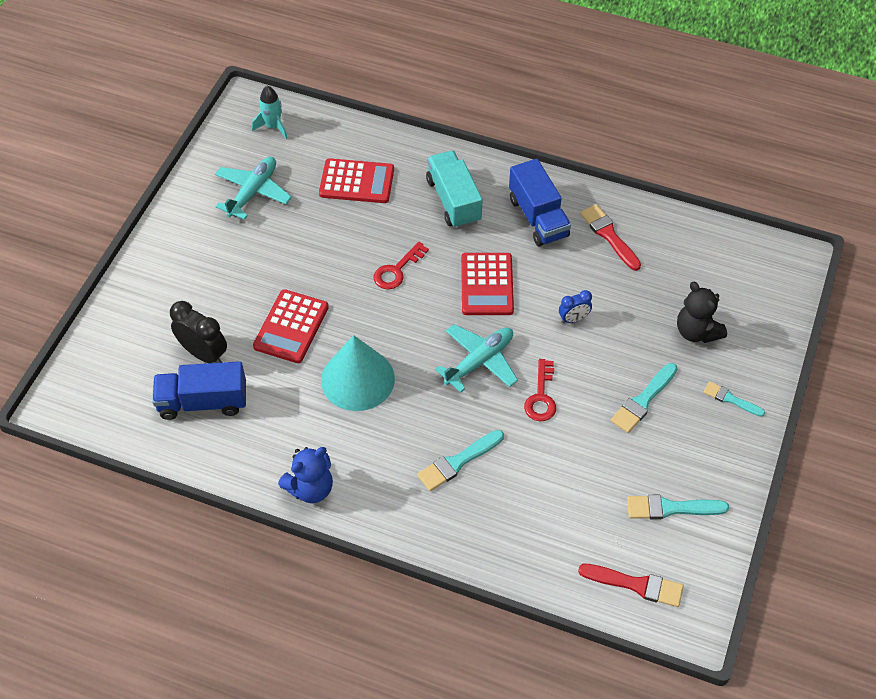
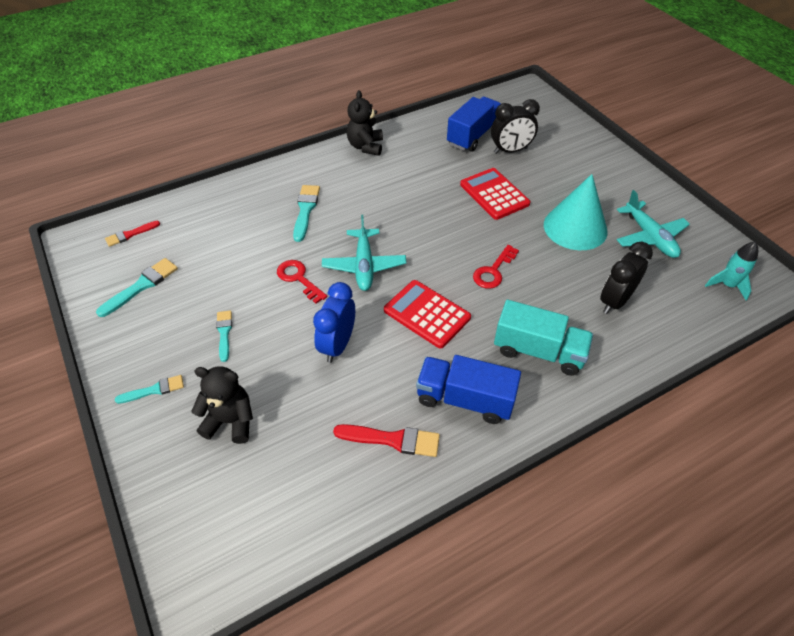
camera: 130 degrees right, 5 degrees down
(310, 488) = (365, 146): blue teddy bear -> black teddy bear
(356, 182) = (614, 301): red calculator -> black clock
(357, 379) = (418, 201): turquoise cone -> turquoise cone (575, 227)
(397, 270) = (493, 271): red key -> red key turned 135 degrees counterclockwise
(573, 319) = (337, 345): blue clock -> blue clock, size x1.73
(636, 585) = (130, 234): red brush -> red brush, size x0.66
(643, 400) = (224, 333): turquoise brush -> turquoise brush, size x0.66

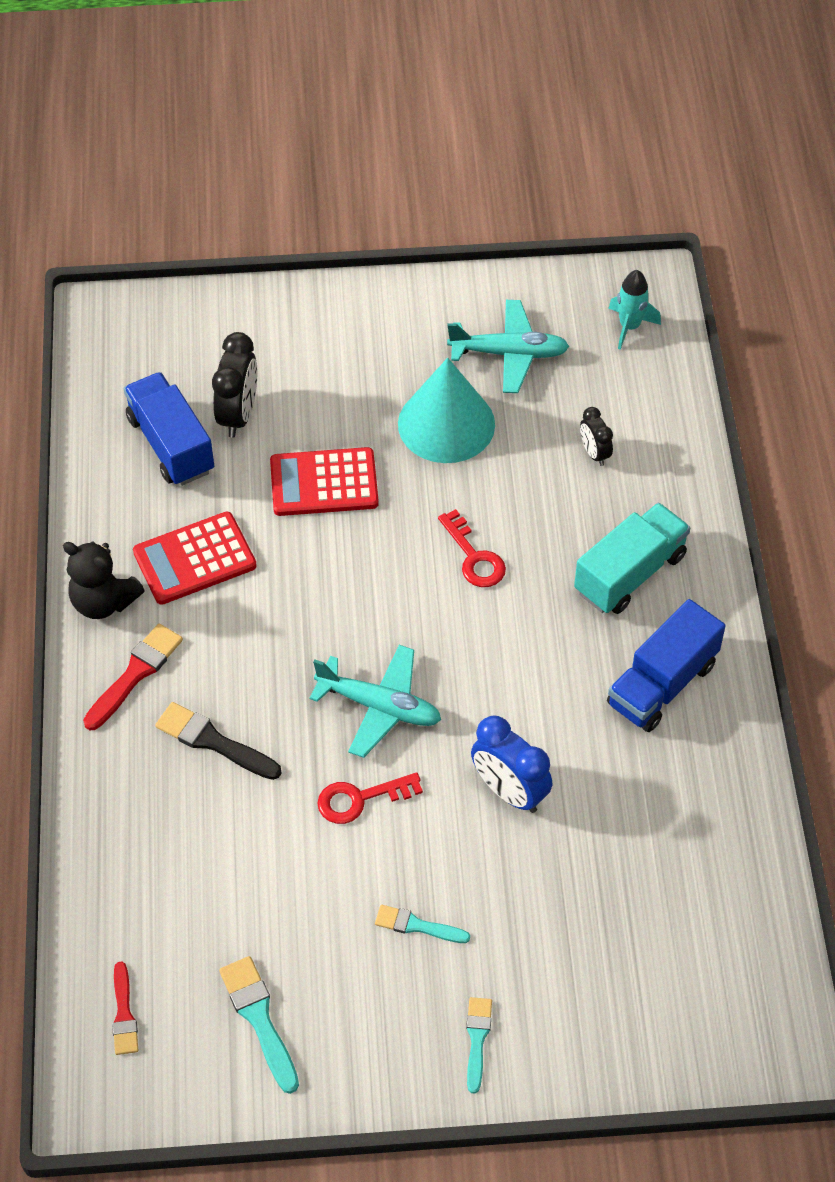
camera: 65 degrees left, 5 degrees up
(230, 421) = (573, 956): black teddy bear -> none
(305, 210) = (213, 741): turquoise brush -> black brush
(392, 440) = (683, 784): red brush -> red brush (135, 674)
(427, 314) = (509, 667): red calculator -> red calculator (194, 559)
(614, 301) = (594, 453): black clock -> black clock, size x0.58

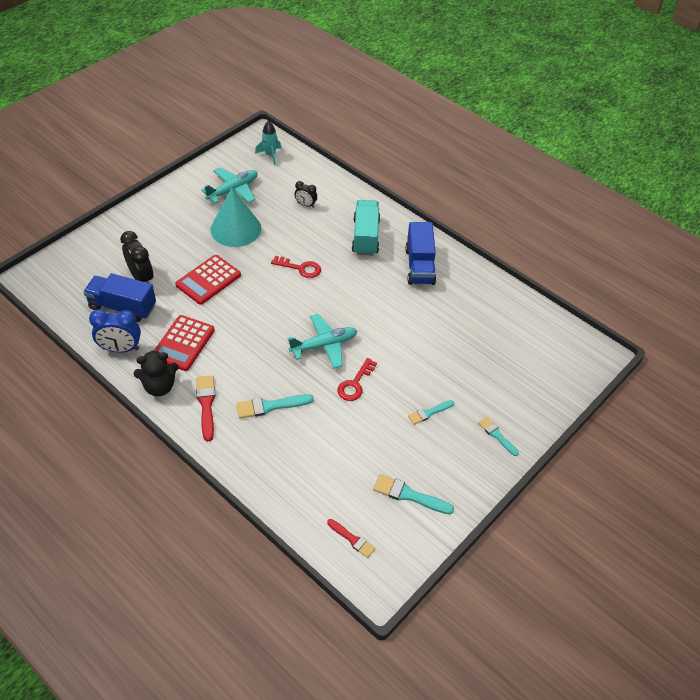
camera: 45 degrees left, 5 degrees down
(213, 741) = (270, 406): black brush -> turquoise brush
(509, 791) = (408, 340): blue clock -> blue clock (121, 349)

